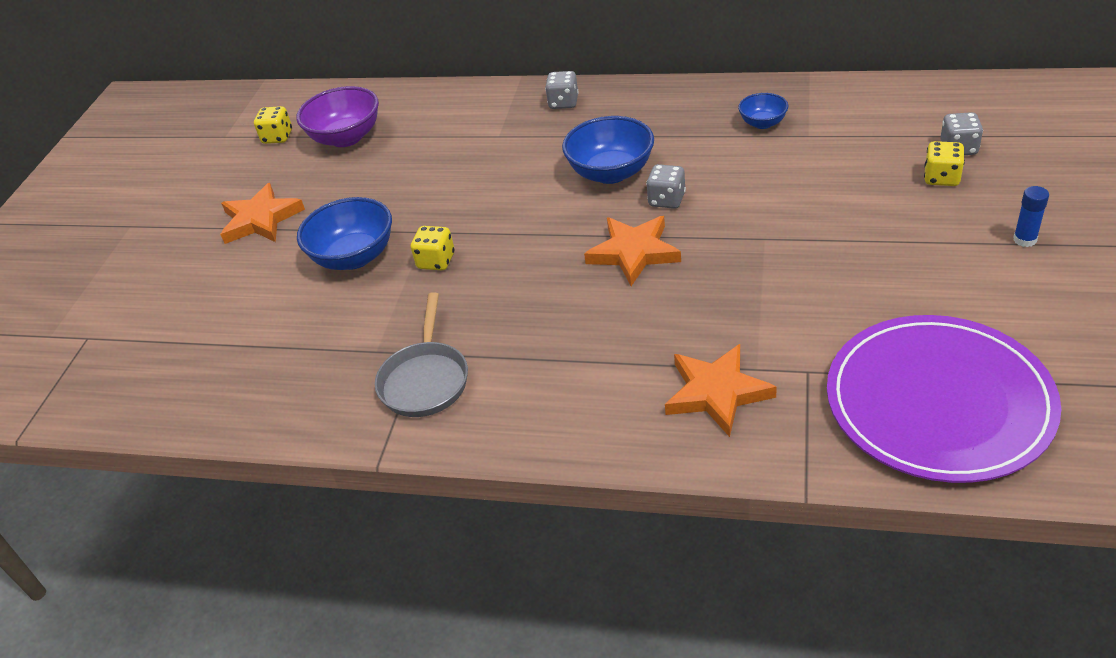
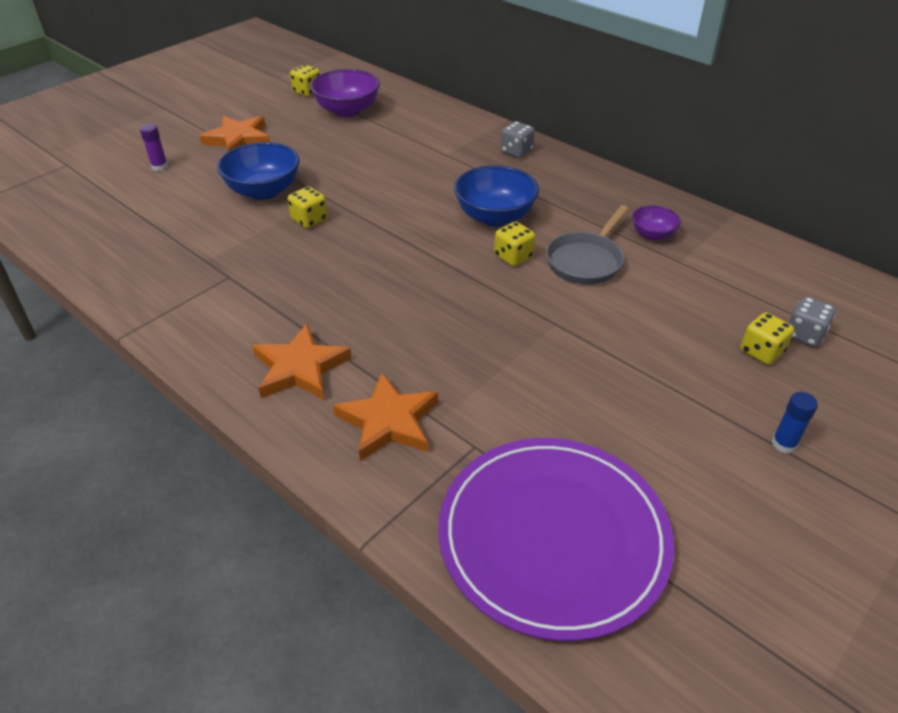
camera: 25 degrees right, 0 degrees up
(205, 288) = (159, 167): none -> purple glue stick
(425, 380) = (212, 297): grey pan -> grey pan (586, 261)
(634, 253) = (446, 283): orange star -> orange star (300, 368)
(666, 200) = (513, 256): grey dice -> yellow dice
(763, 123) = (652, 235): blue bowl -> purple bowl

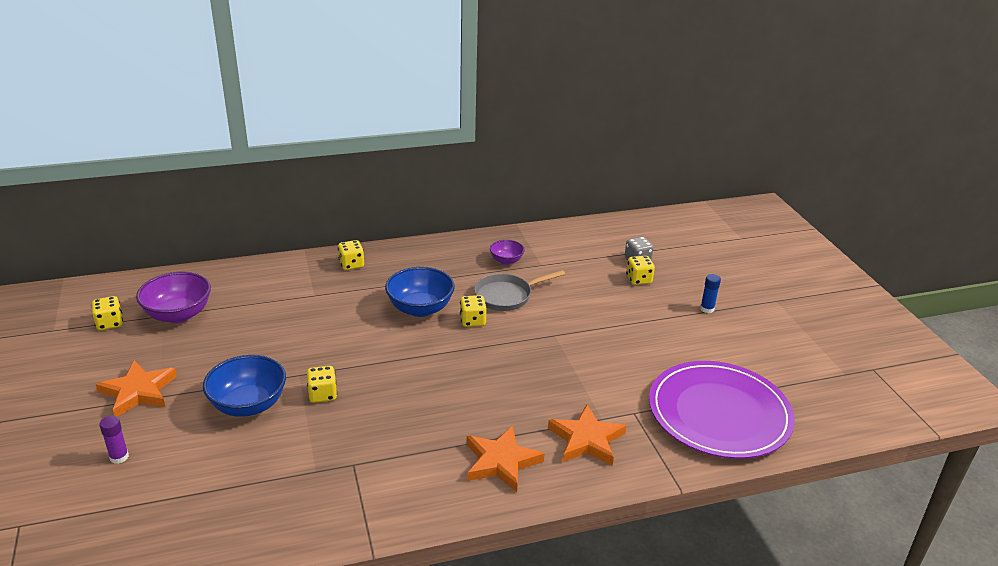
camera: 60 degrees left, 10 degrees down
(516, 151) = (351, 264): grey dice -> yellow dice
(586, 261) = (506, 296): grey pan -> grey pan turned 90 degrees clockwise

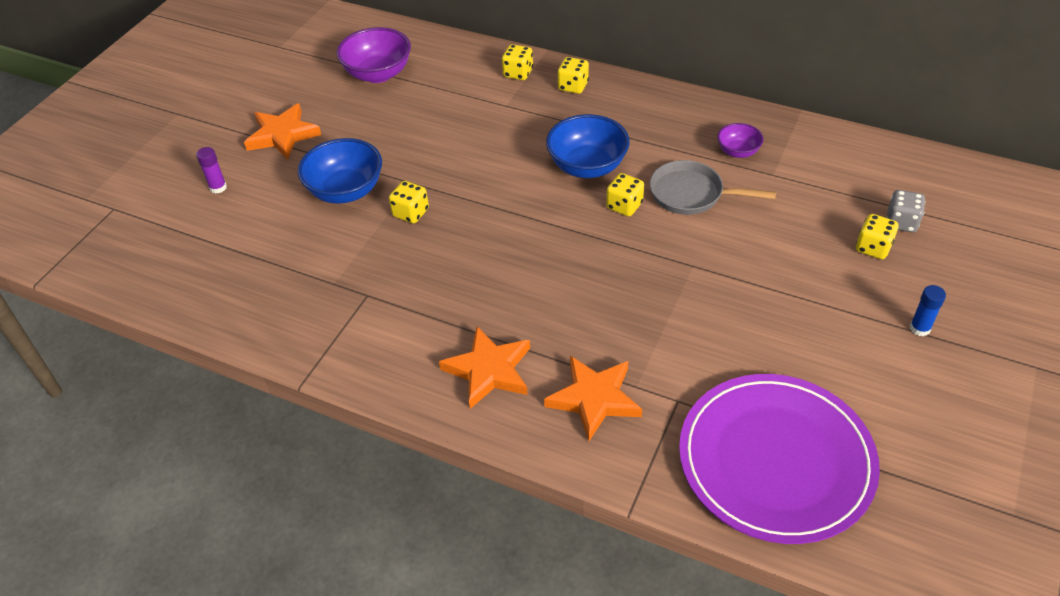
camera: 45 degrees right, 15 degrees up
(110, 323) = (322, 59): yellow dice -> yellow dice (518, 73)

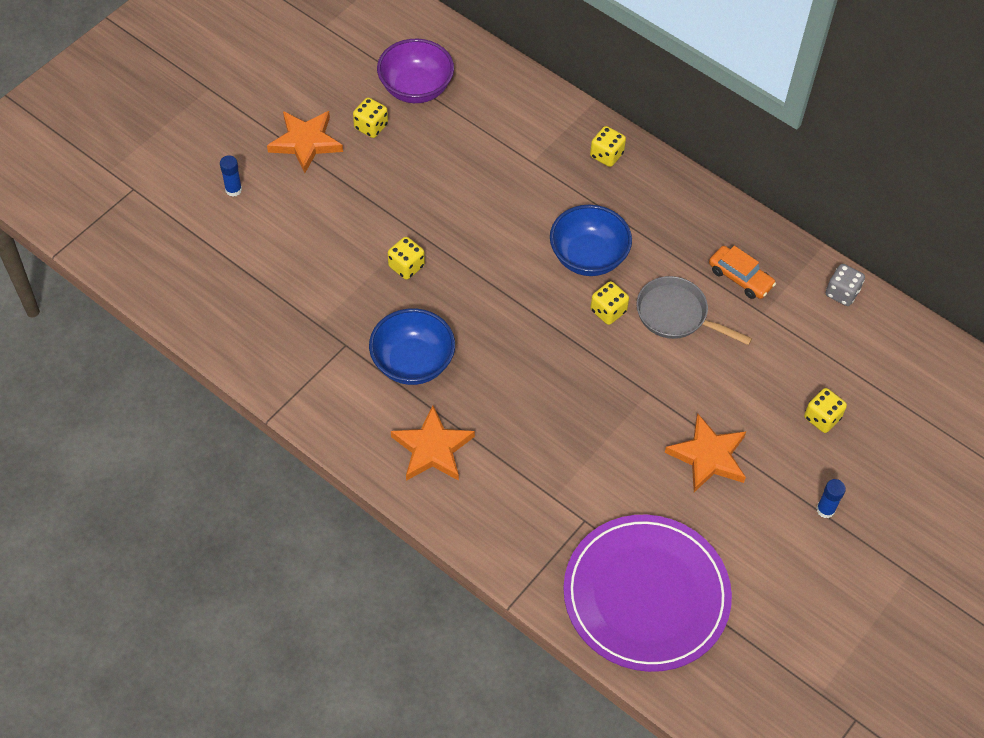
camera: 10 degrees right, 10 degrees up
(218, 187) = (233, 190): purple glue stick -> blue glue stick
(346, 191) = (352, 225): blue bowl -> blue bowl (412, 362)
(518, 73) = (556, 124): yellow dice -> yellow dice (371, 126)
(594, 399) = (514, 499): orange star -> orange star (708, 456)
(738, 151) = (740, 278): purple bowl -> orange car
(901, 222) = (861, 398): grey dice -> grey dice (842, 293)

